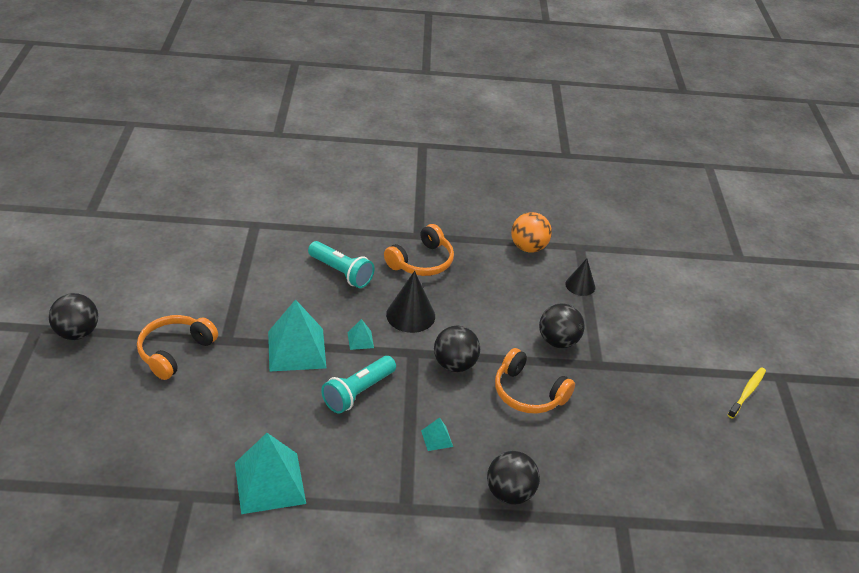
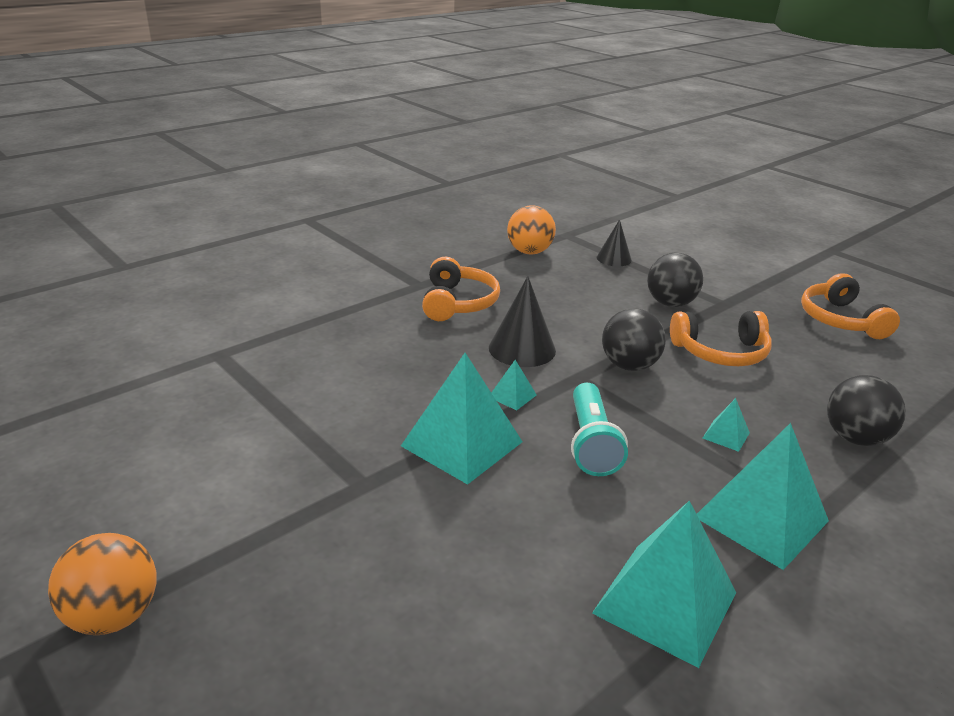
camera: 40 degrees left, 10 degrees down
(77, 333) = (113, 616): black ball -> orange ball
(175, 352) = (312, 540): orange headphones -> orange headphones (841, 320)
(341, 272) = (393, 349): turquoise flashlight -> none
(376, 487) = (761, 518): none -> turquoise pyramid
(747, 392) = (836, 269): yellow toothbrush -> none

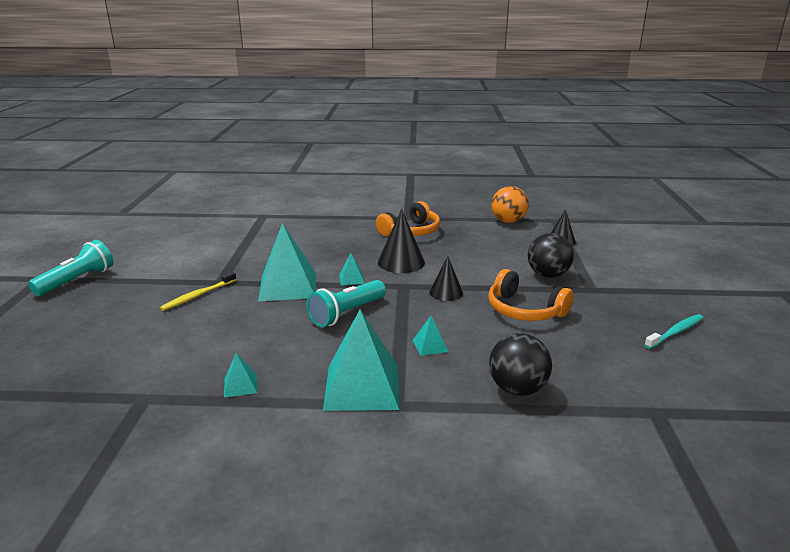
camera: 45 degrees right, 5 degrees down
(113, 616) = (77, 280): orange ball -> turquoise flashlight
(375, 522) = (198, 295): none -> yellow toothbrush
(629, 366) = (446, 292): black ball -> black cone
(665, 602) = (240, 385): turquoise pyramid -> turquoise pyramid, size x0.44
(841, 320) = (675, 332): orange headphones -> turquoise toothbrush

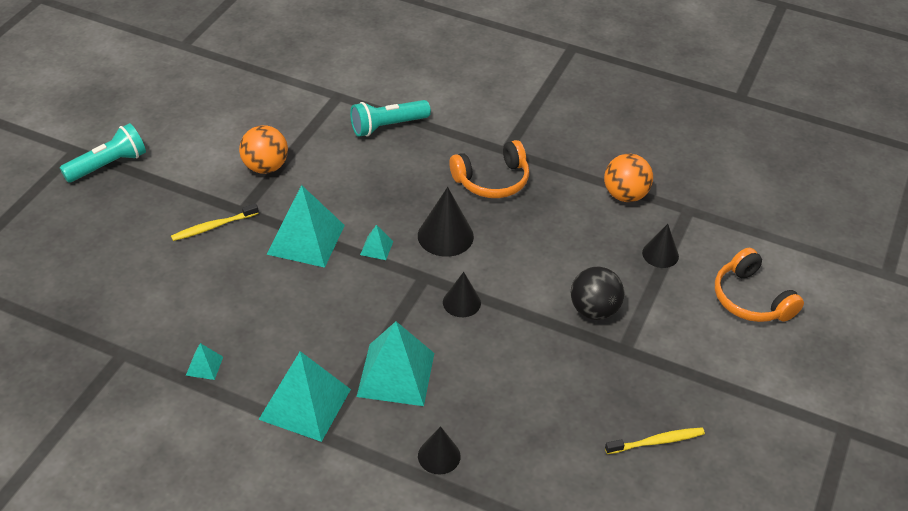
camera: 20 degrees right, 20 degrees up
(226, 256) = (265, 167): none -> orange ball
(347, 314) = (342, 302): turquoise flashlight -> turquoise flashlight (387, 126)
(430, 346) = (396, 374): turquoise pyramid -> turquoise pyramid, size x2.26
(517, 389) = (439, 456): black ball -> black cone
(524, 310) = (524, 357): orange headphones -> orange headphones (751, 299)
(675, 332) = (657, 442): turquoise toothbrush -> yellow toothbrush

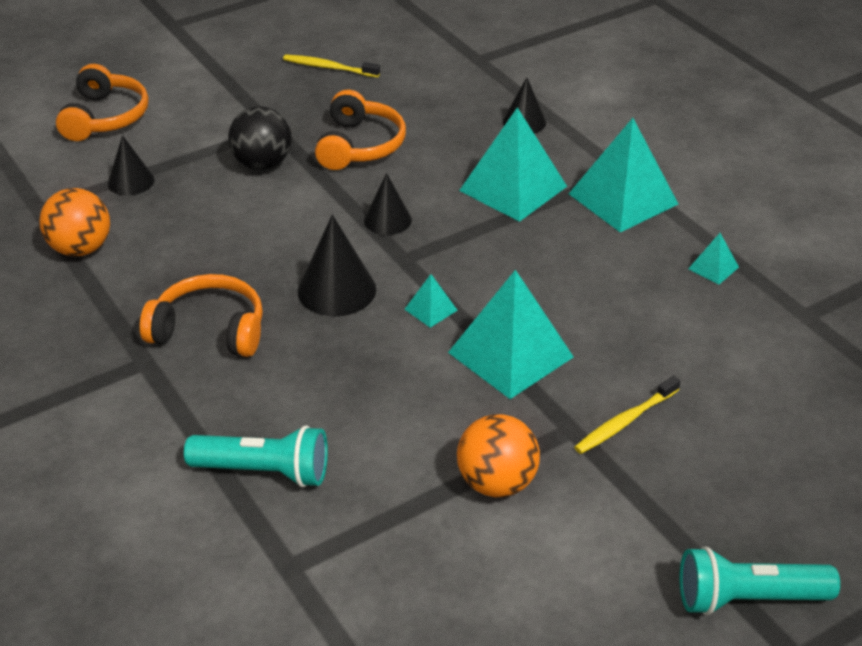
camera: 145 degrees left, 5 degrees down
(213, 227) = (625, 422): yellow toothbrush -> yellow toothbrush turned 135 degrees clockwise
(544, 362) = (359, 145): none -> orange headphones

